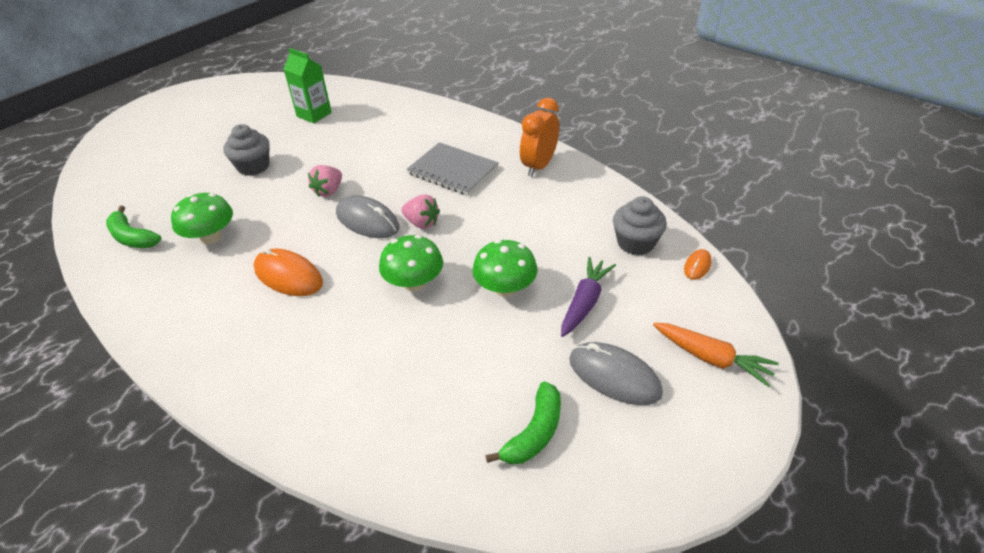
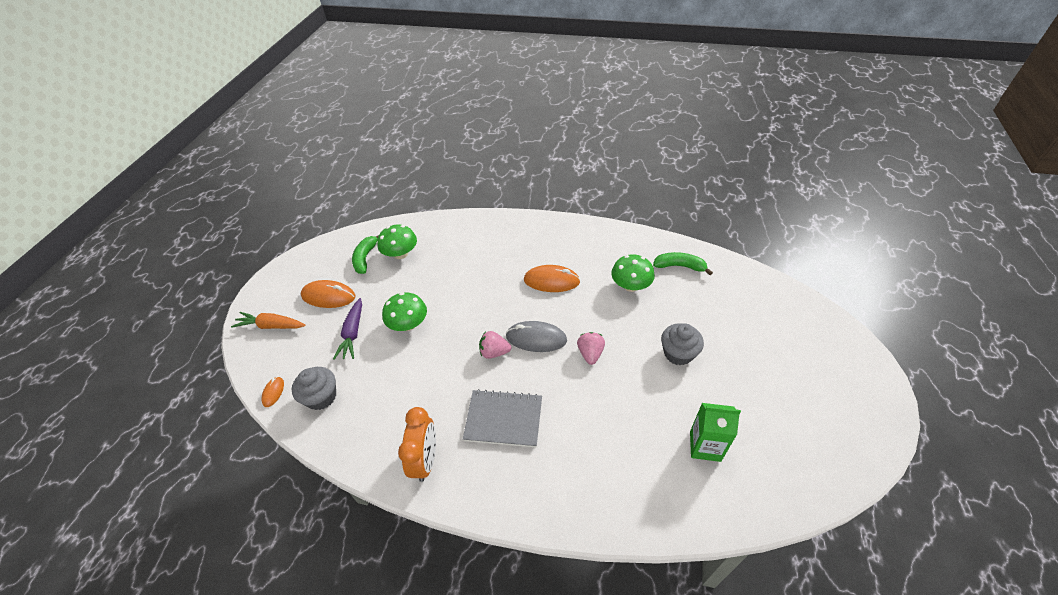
camera: 155 degrees right, 5 degrees up
(414, 283) = (469, 306): green mushroom -> green mushroom (400, 254)
(614, 376) = (328, 296): grey mouse -> orange mouse

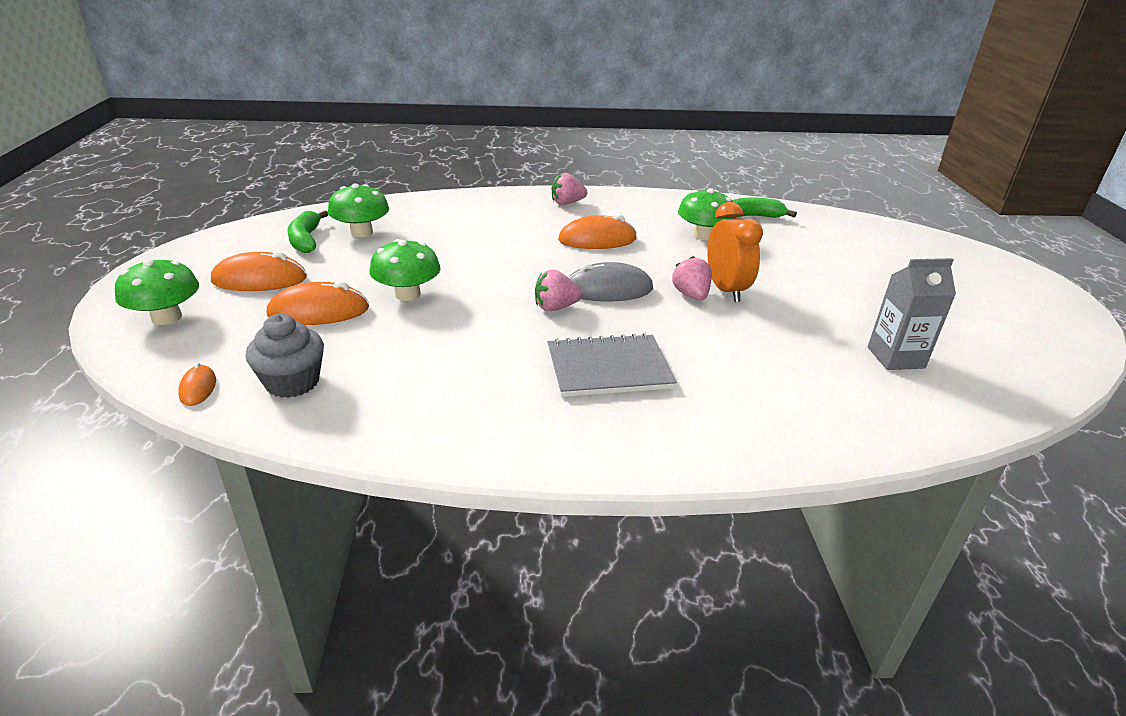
camera: 20 degrees left, 15 degrees down
(271, 326) = (166, 317): orange carrot -> green mushroom
(353, 333) = (319, 311): purple carrot -> orange mouse
(425, 460) = (510, 426): orange clock -> orange clock (726, 290)
(547, 234) = (567, 203): none -> pink strawberry
(678, 353) = (802, 284): grey cupcake -> none
(705, 446) = (895, 357): green carton -> grey carton

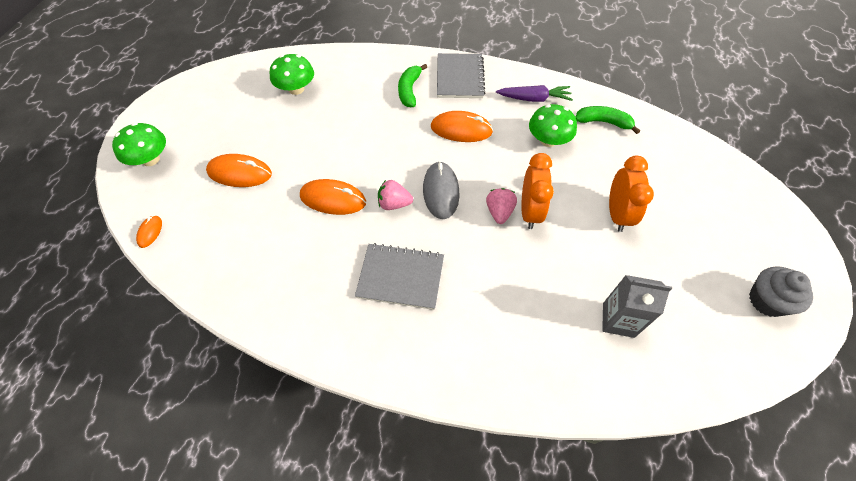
camera: 20 degrees right, 25 degrees up
(259, 279) = (214, 131): orange mouse -> orange mouse (333, 199)
(292, 382) = (202, 240): grey cupcake -> grey cupcake (767, 301)
(306, 240) = (257, 91): green banana -> green banana (409, 90)
(407, 294) = (301, 167): green mushroom -> none
(567, 203) = (459, 77): pink strawberry -> grey notebook
(608, 289) = (441, 191): grey mouse -> grey mouse turned 75 degrees clockwise
(663, 209) = (534, 99): none -> purple carrot
(822, 278) = (617, 214): none -> orange clock

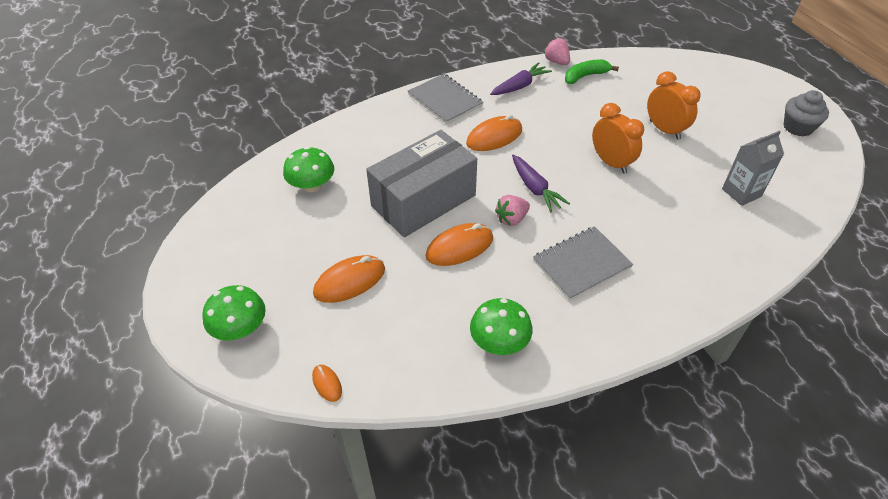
camera: 40 degrees left, 10 degrees down
(351, 147) = (423, 200): none -> grey box
(409, 90) = (416, 131): green banana -> none
(441, 191) = (535, 188): grey mouse -> purple carrot
(499, 212) = (592, 176): pink strawberry -> pink strawberry (556, 62)
(548, 140) = (564, 108): green mushroom -> green mushroom (499, 342)

